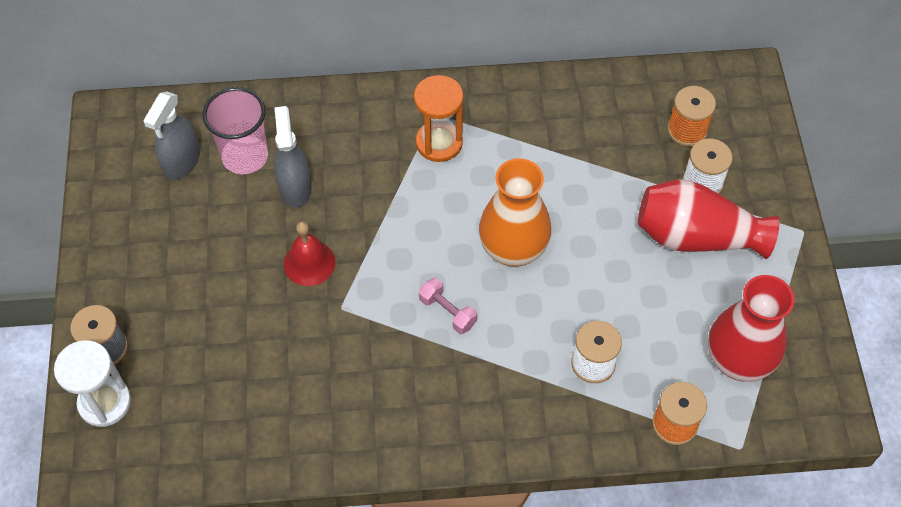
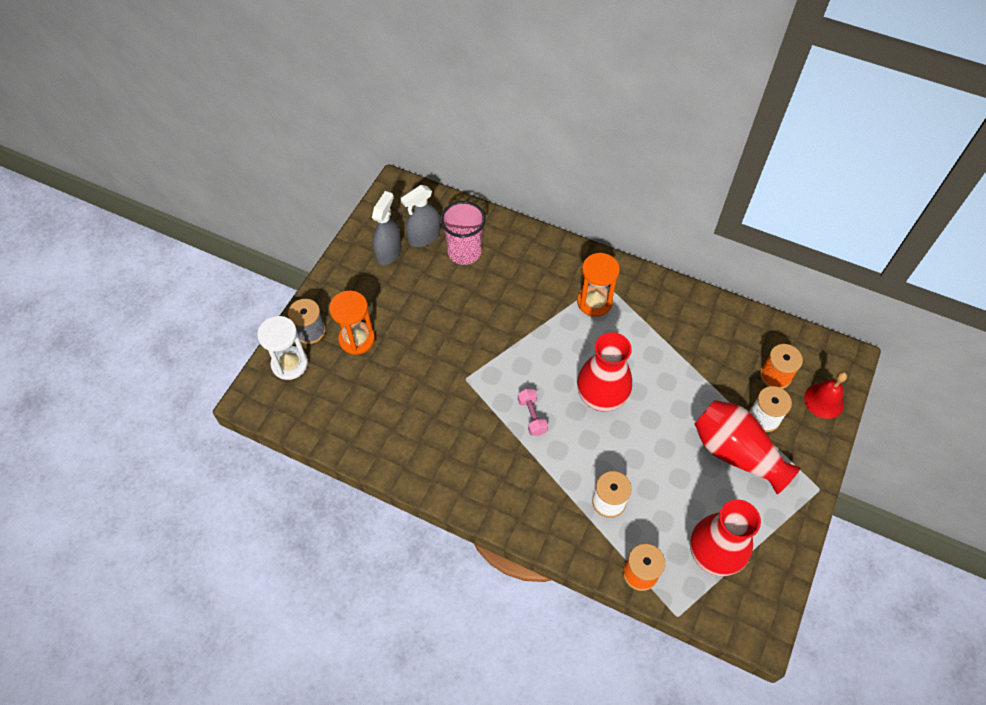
camera: 30 degrees right, 0 degrees up
(174, 328) = (357, 339): none -> orange hourglass
(295, 187) = (483, 287): grey spray bottle -> grey spray bottle (388, 252)
(309, 263) = (463, 339): red bell -> red bell (824, 401)
(513, 249) = (601, 397): orange vase -> red vase

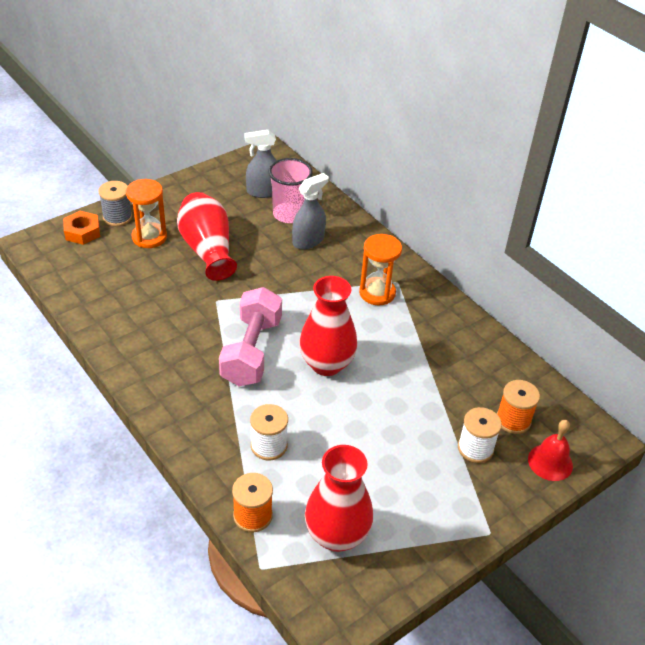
camera: 25 degrees right, 15 degrees down
(290, 364) = (82, 232): white hourglass -> orange nut
(388, 252) = (225, 190): grey spray bottle -> grey spray bottle (308, 241)
(532, 416) = (251, 351): pink dumbbell -> pink dumbbell, size x2.15
(736, 453) = (424, 464): red vase -> red vase (207, 250)

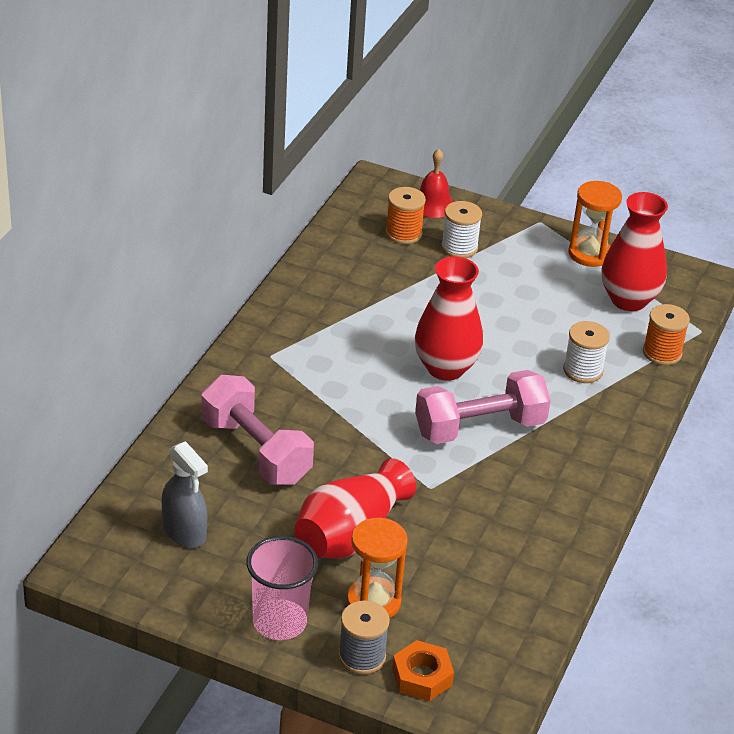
camera: 120 degrees left, 5 degrees down
(289, 214) = (215, 487): pink cup -> pink cup (279, 622)
(308, 241) = (256, 451): grey spray bottle -> pink dumbbell
(377, 293) = (303, 365): orange hourglass -> orange hourglass (589, 254)

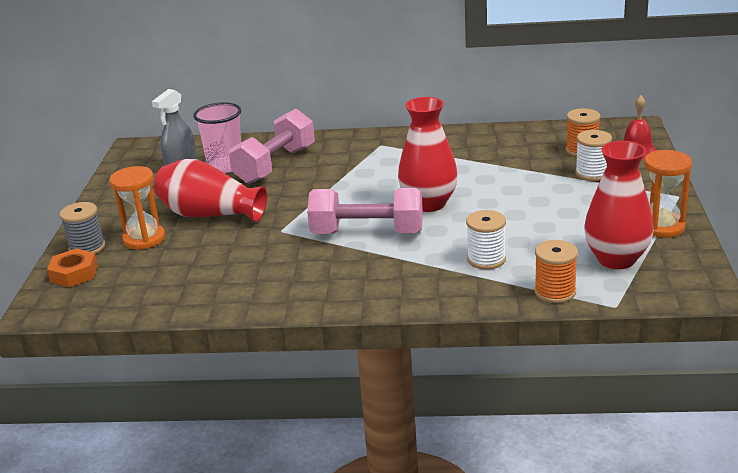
camera: 75 degrees right, 10 degrees down
(279, 622) = (110, 213): pink cup -> pink cup (225, 166)
(479, 428) = (367, 233): pink dumbbell -> pink dumbbell turned 45 degrees counterclockwise

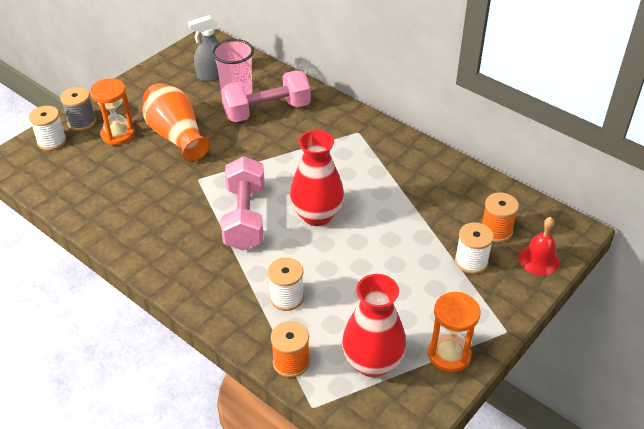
camera: 35 degrees right, 15 degrees up
(74, 274) = (52, 141): orange nut -> white spool
(210, 214) = (176, 135): red vase -> orange vase
(367, 233) = (245, 217): pink dumbbell -> pink dumbbell turned 45 degrees clockwise

